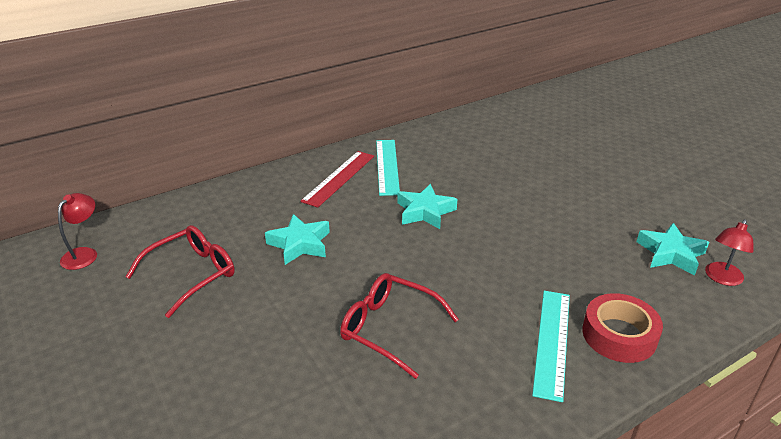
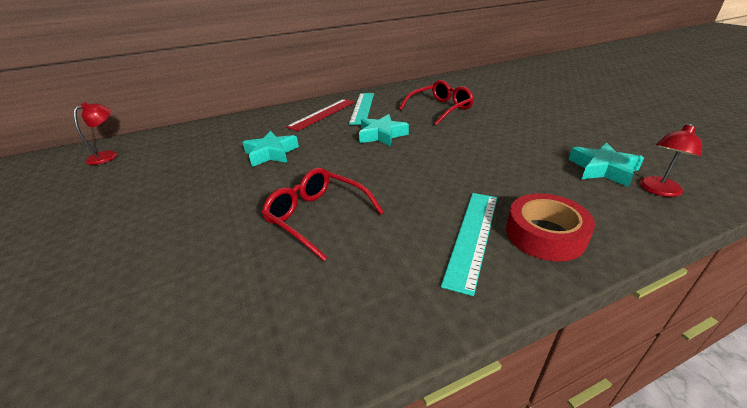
camera: 10 degrees right, 0 degrees up
(192, 274) = (176, 170): red glasses -> red glasses (440, 109)

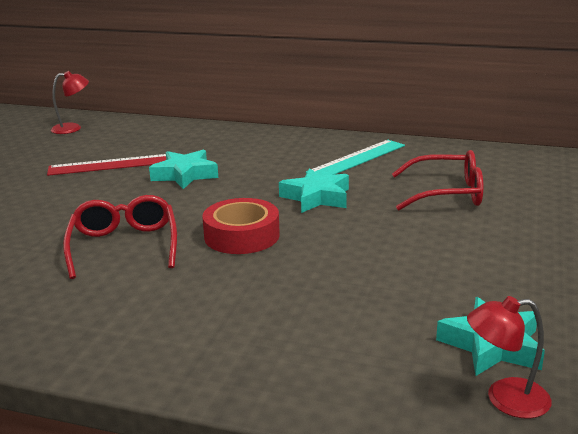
camera: 40 degrees right, 10 degrees down
(322, 114) = (301, 151): red ruler -> red ruler (111, 165)
(472, 236) = (206, 324): turquoise ruler -> none
(545, 234) = (272, 359): red tape -> red tape (242, 236)

